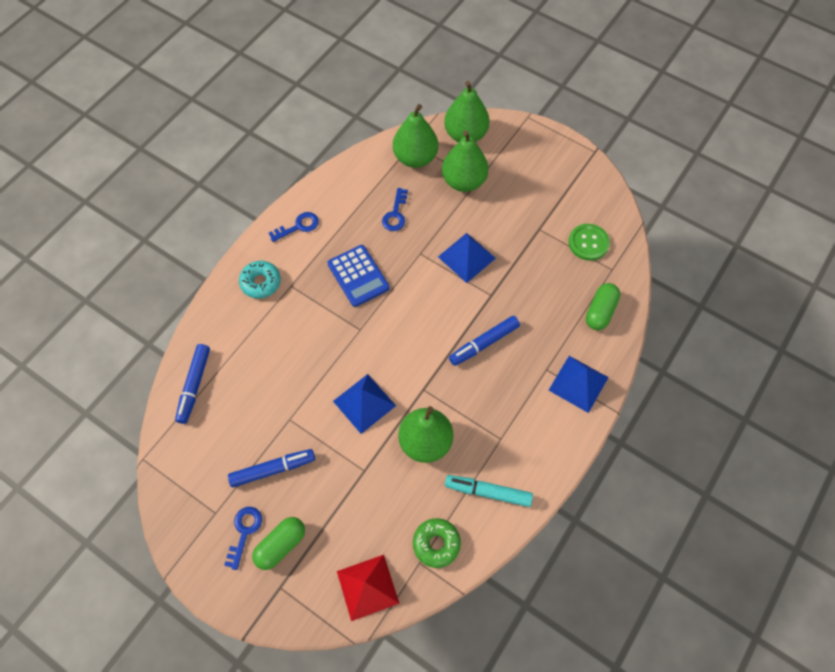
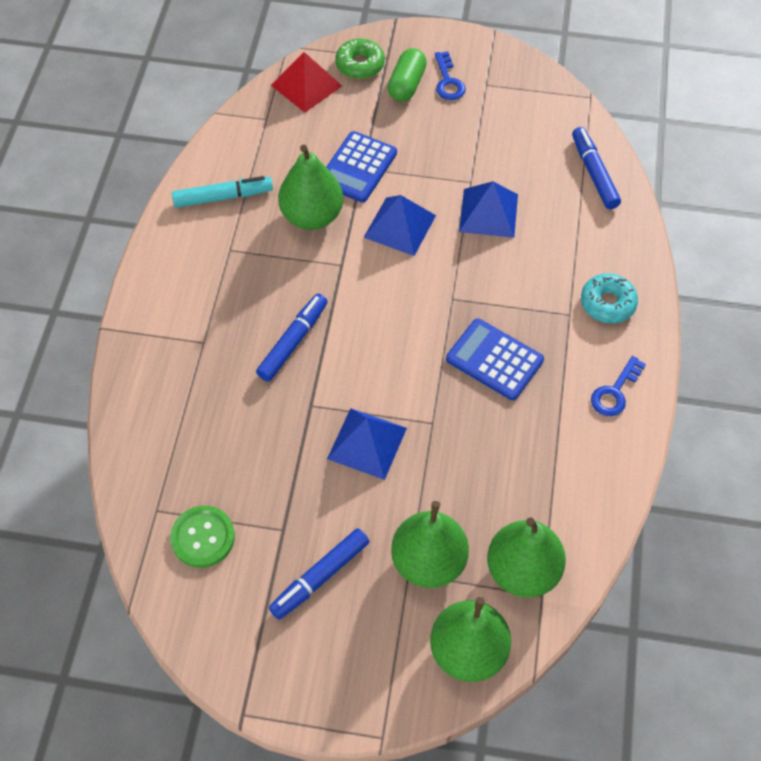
camera: 155 degrees right, 5 degrees down
(273, 469) = (456, 135): blue marker -> blue marker (320, 577)
(368, 473) = (358, 167): none -> blue calculator
(395, 214) = (498, 465): blue key -> none
(436, 544) = (257, 138): green donut -> green donut (360, 65)
(578, 383) = (158, 341): blue pyramid -> blue pyramid (488, 212)
(600, 311) = (156, 442): green capsule -> none

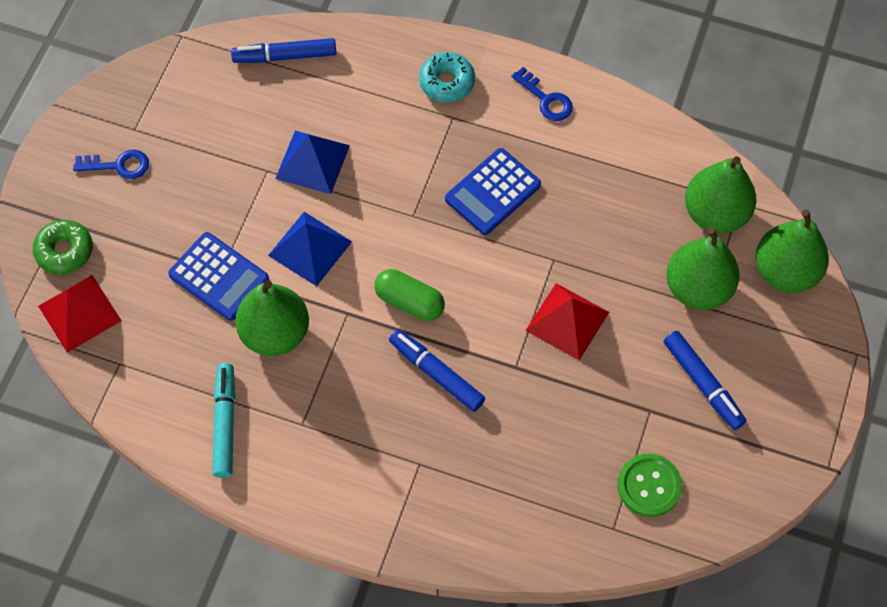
camera: 80 degrees left, 5 degrees up
(367, 443) = (567, 321): blue pyramid -> red pyramid
(406, 84) = (110, 208): green capsule -> green capsule (409, 302)

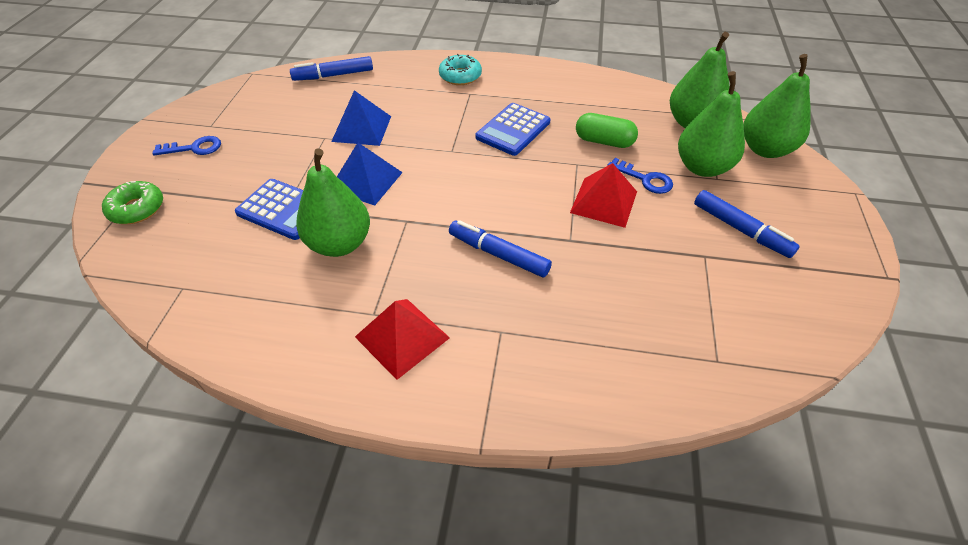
camera: 10 degrees left, 15 degrees down
(79, 313) = (145, 253): red pyramid -> red pyramid (402, 337)
(225, 423) = (292, 324): turquoise marker -> none
(409, 302) = (461, 206): green capsule -> green capsule (604, 141)
(546, 99) = (537, 77): blue key -> blue key (645, 179)
(649, 486) = (734, 317): green button -> none

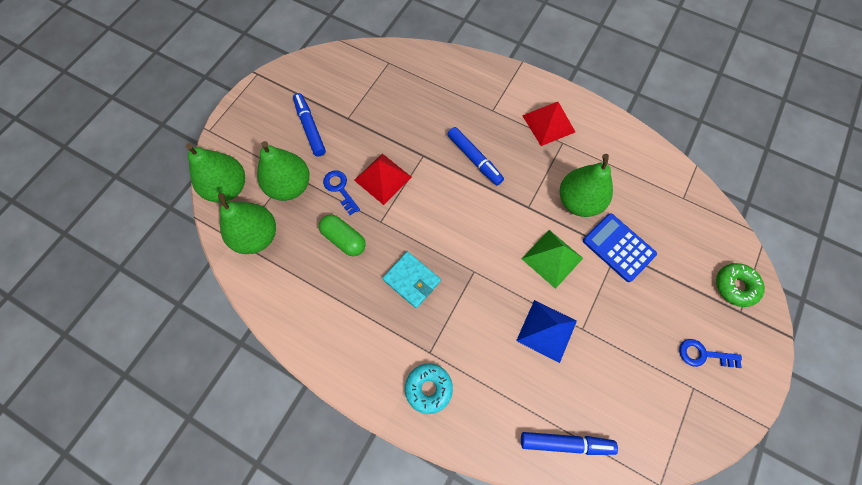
camera: 160 degrees left, 20 degrees up
(366, 181) = (552, 258): blue pyramid -> green pyramid
(513, 130) = (412, 280): blue calculator -> turquoise wallet

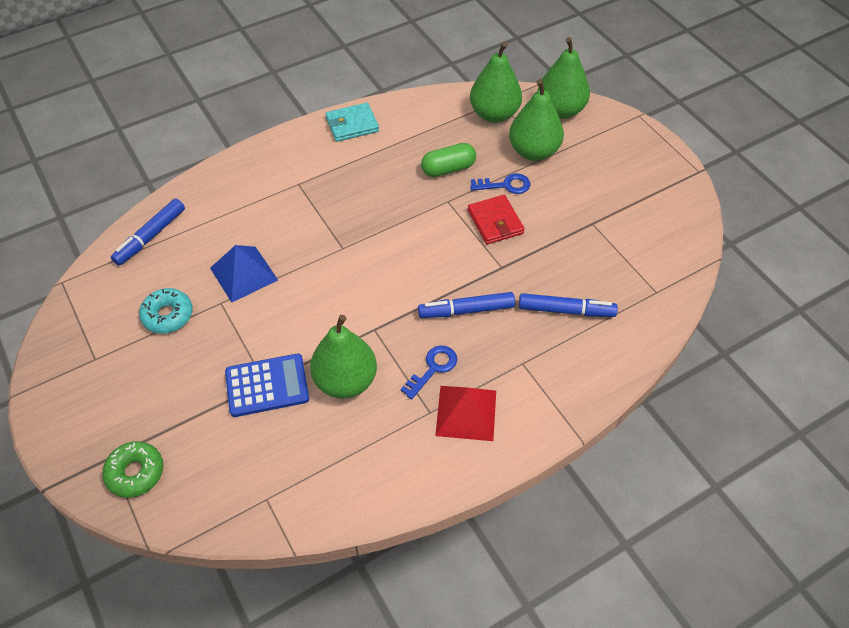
camera: 120 degrees right, 15 degrees down
(310, 128) = (597, 189): blue marker -> blue marker (566, 310)
(383, 178) = (495, 222): red pyramid -> red wallet
(412, 280) = (371, 199): turquoise wallet -> turquoise wallet (352, 125)
(428, 388) = (271, 171): turquoise donut -> turquoise donut (168, 315)
(552, 258) = (304, 318): green pyramid -> none
(703, 354) = (110, 389): blue key -> blue key (433, 368)

